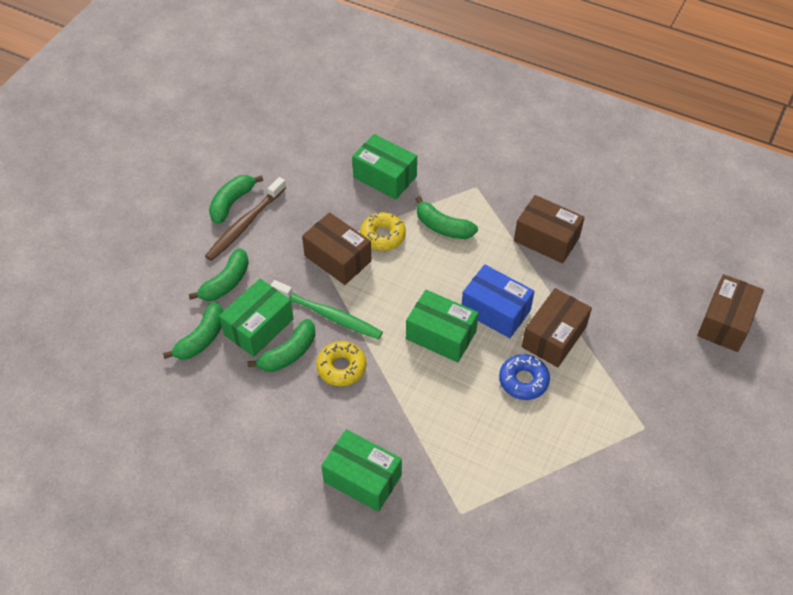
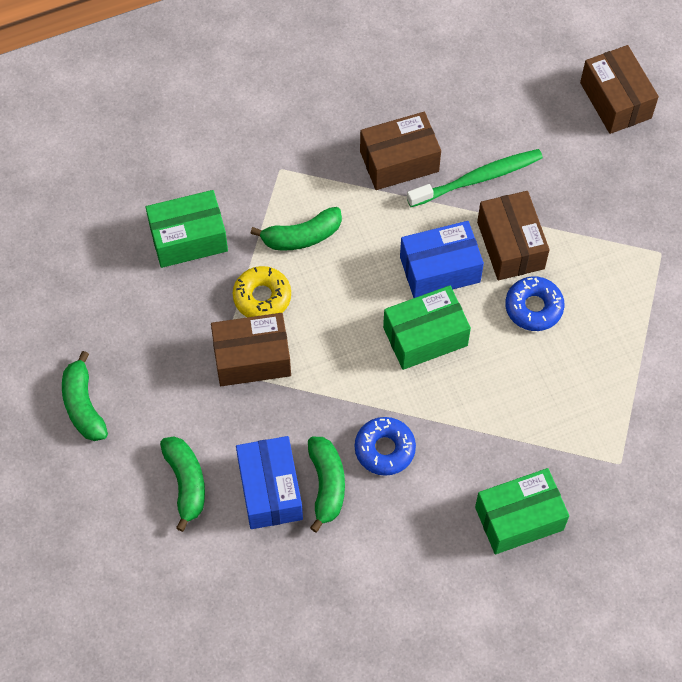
camera: 50 degrees left, 10 degrees up
(202, 338) = (236, 553): green banana -> none
(245, 224) = (125, 412): brown toothbrush -> none
(258, 327) = (270, 490): green box -> blue box
(328, 315) = (313, 416): green toothbrush -> green toothbrush (477, 179)
(341, 367) = (384, 449): yellow donut -> blue donut

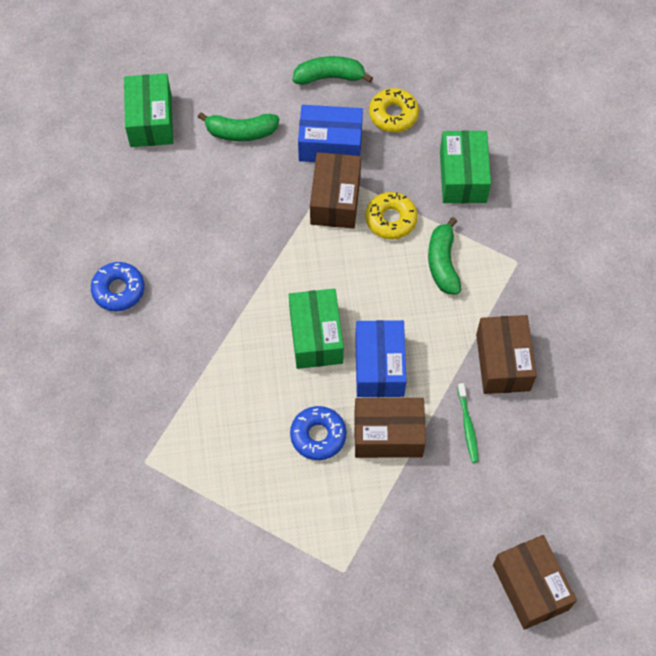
camera: 105 degrees right, 0 degrees up
(122, 325) = (393, 114): none -> yellow donut
(270, 490) = (215, 188): blue box -> blue box (330, 144)
(326, 484) = (205, 228): green banana -> none
(384, 449) = (221, 278): blue donut -> blue donut (118, 290)
(477, 179) = (467, 426): green toothbrush -> green toothbrush, size x0.57
(519, 518) = (125, 364): green box -> green box (150, 120)
(615, 100) = (530, 587): brown box -> brown box turned 75 degrees clockwise

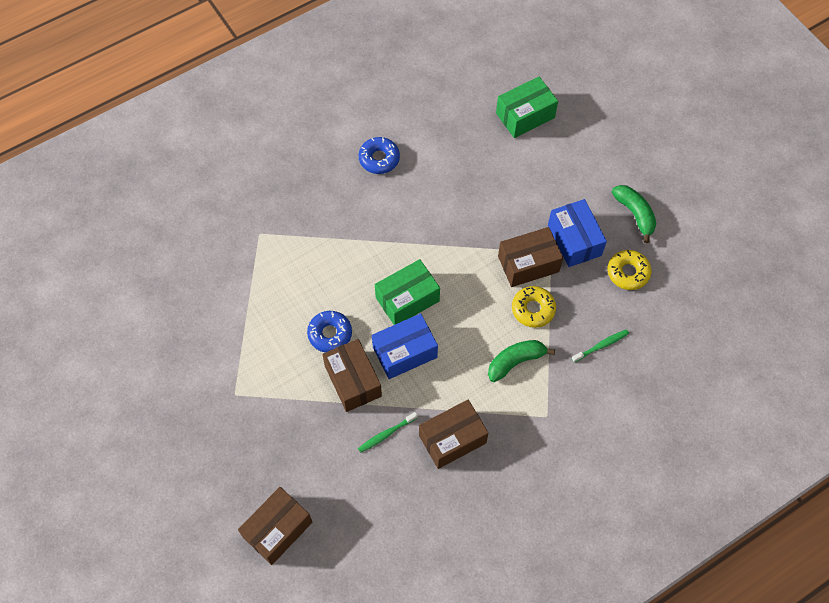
camera: 65 degrees right, 0 degrees up
(241, 132) = (549, 176): green banana -> none
(463, 177) = (601, 346): green box -> green toothbrush

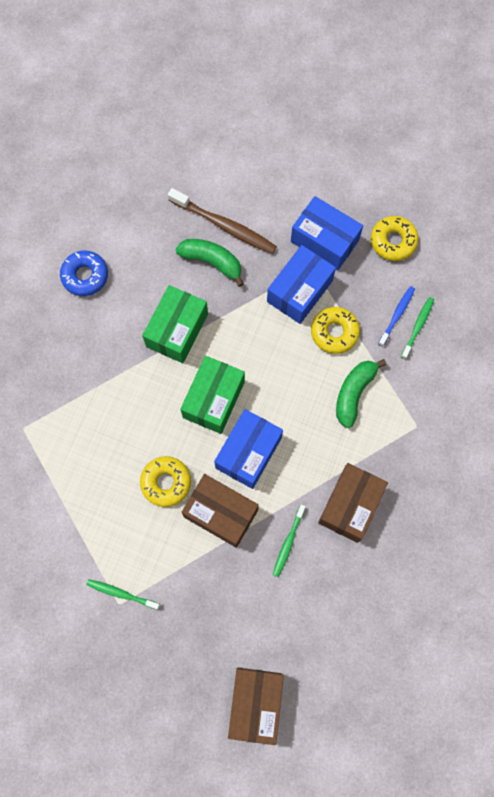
camera: 35 degrees left, 10 degrees up
(242, 388) = (121, 594): none -> green toothbrush
(330, 334) = (166, 482): blue donut -> yellow donut
(506, 184) = (224, 225): none -> brown toothbrush
(525, 115) = (193, 144): green box -> green box (177, 330)
(528, 264) = (299, 291): brown box -> blue box
(591, 327) = (397, 315): none -> blue toothbrush
(635, 214) = (360, 180): green banana -> green banana (212, 261)

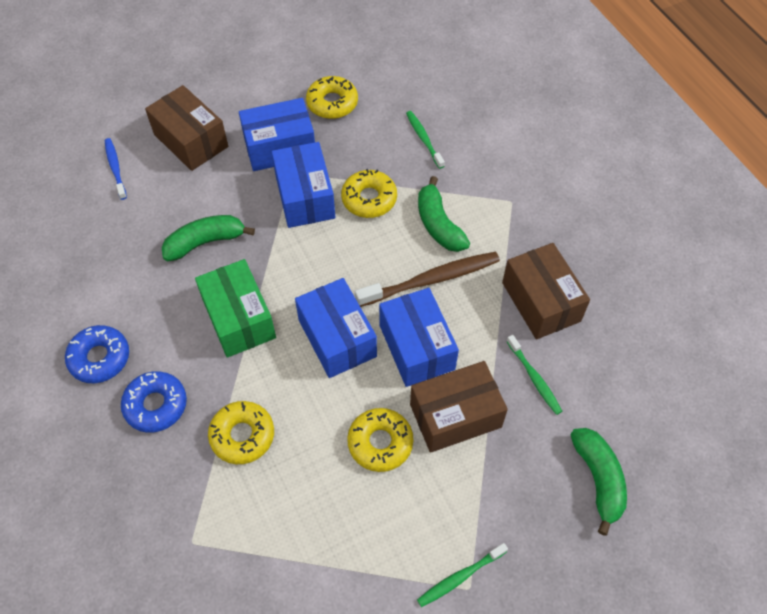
camera: 50 degrees left, 15 degrees down
(83, 335) = (156, 405): none -> blue donut
(105, 400) = (242, 435): none -> yellow donut
(213, 399) = (337, 338): green box -> blue box
(224, 225) = (183, 208): brown toothbrush -> brown toothbrush (431, 280)
(249, 632) = (598, 479): none -> green banana
(255, 703) = (677, 529): brown box -> brown box (191, 141)
(397, 315) = (399, 146): blue toothbrush -> blue toothbrush (115, 168)

